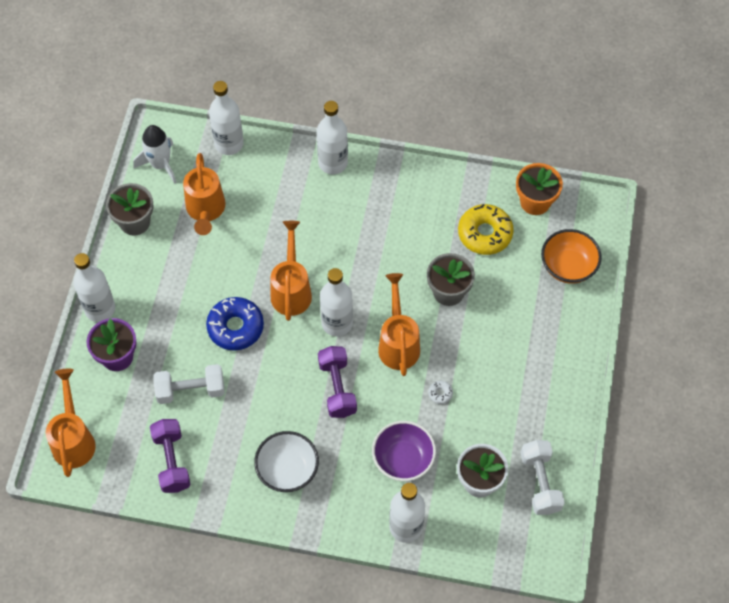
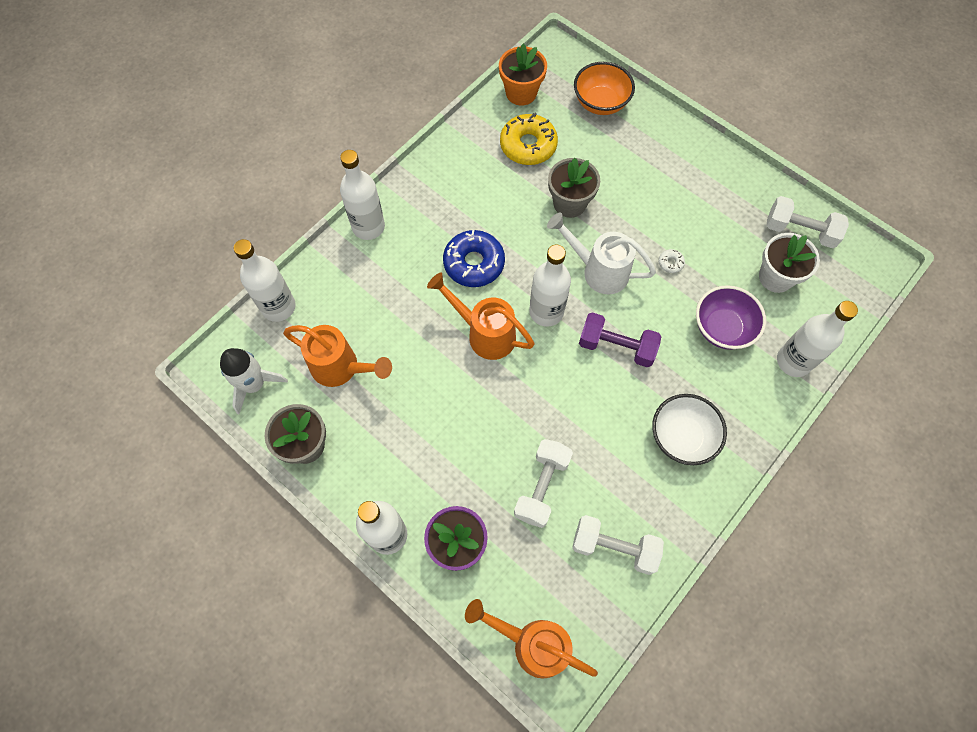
camera: 60 degrees left, 5 degrees up
(172, 461) = (614, 547): purple dumbbell -> white dumbbell
(235, 327) = (495, 406): blue donut -> blue donut (474, 263)
(398, 342) = (598, 270): orange watering can -> white watering can

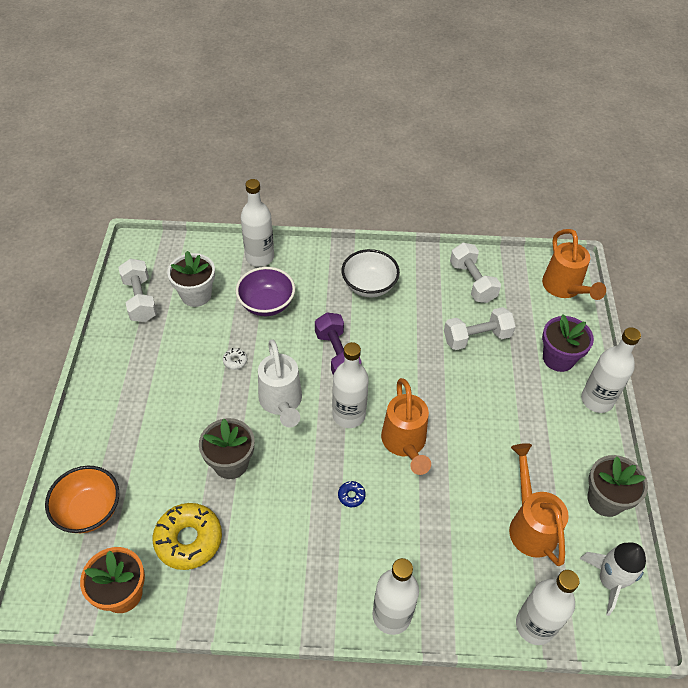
camera: 130 degrees left, 15 degrees down
(474, 263) = (351, 496): blue donut -> blue donut, size x0.42

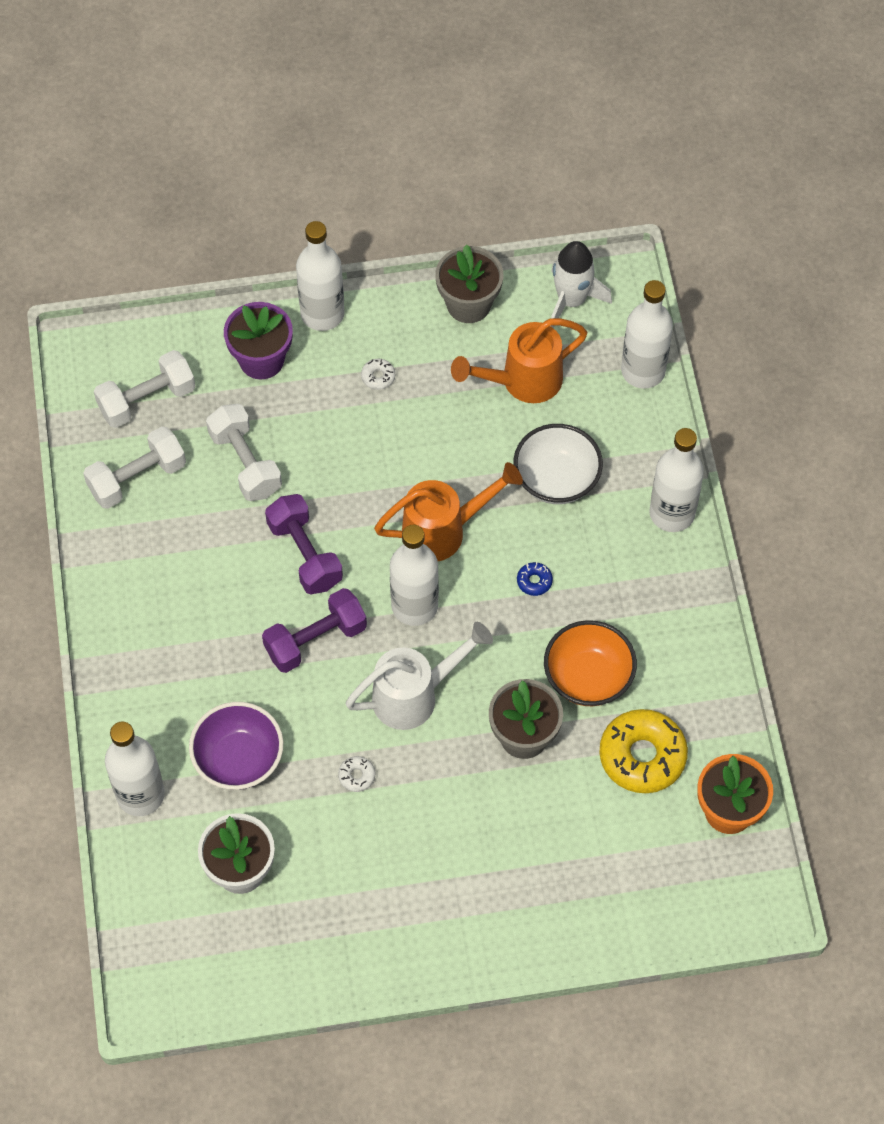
camera: 100 degrees left, 10 degrees up
(89, 510) = (635, 891): orange bowl -> orange bowl (588, 677)
(140, 299) = (267, 953): white dumbbell -> white dumbbell (147, 400)
(369, 286) = (172, 620): white bowl -> white bowl (556, 479)
(402, 359) = (305, 554): none -> purple dumbbell
(540, 426) = (378, 377): none -> white donut
(564, 289) = (128, 356): orange watering can -> none

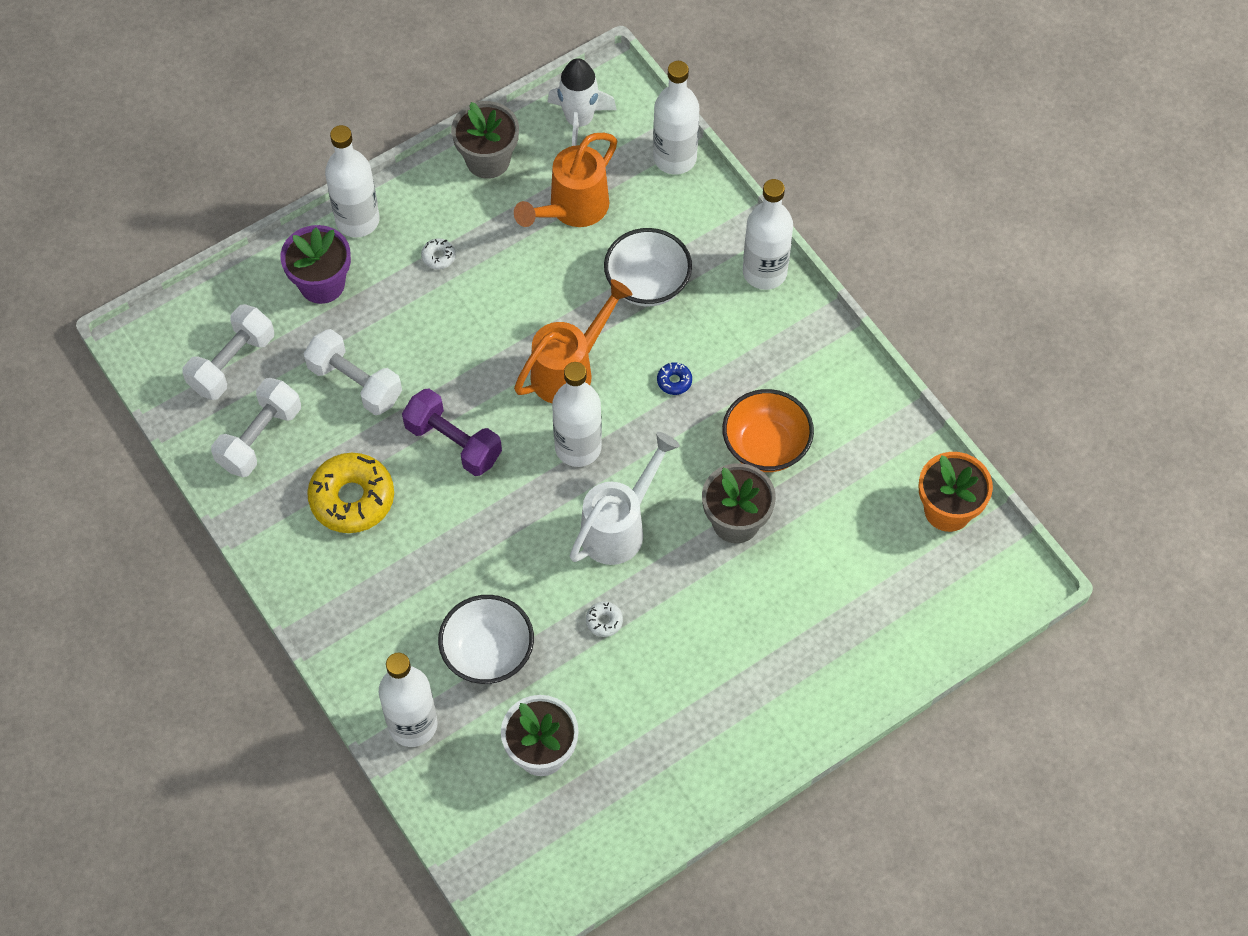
camera: 25 degrees left, 0 degrees up
(239, 759) = (488, 653): purple bowl -> white bowl
(315, 640) = (503, 515): purple dumbbell -> none
(642, 756) = (848, 494): yellow donut -> yellow donut (352, 498)

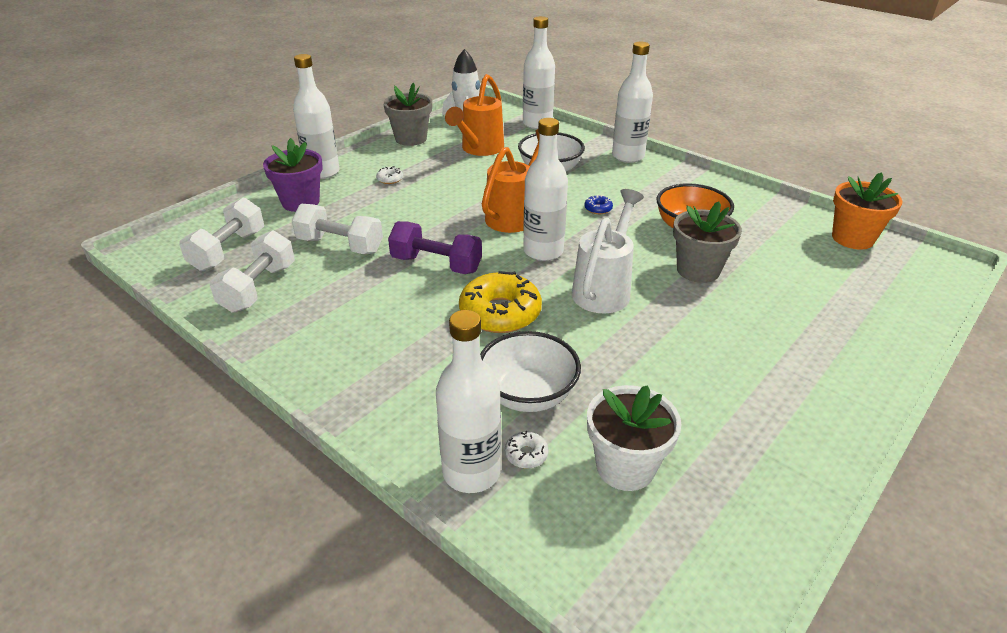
camera: 15 degrees left, 25 degrees down
(352, 498) = (354, 311): yellow donut -> yellow donut (500, 313)
(604, 621) = (628, 350): white donut -> white donut (526, 454)

